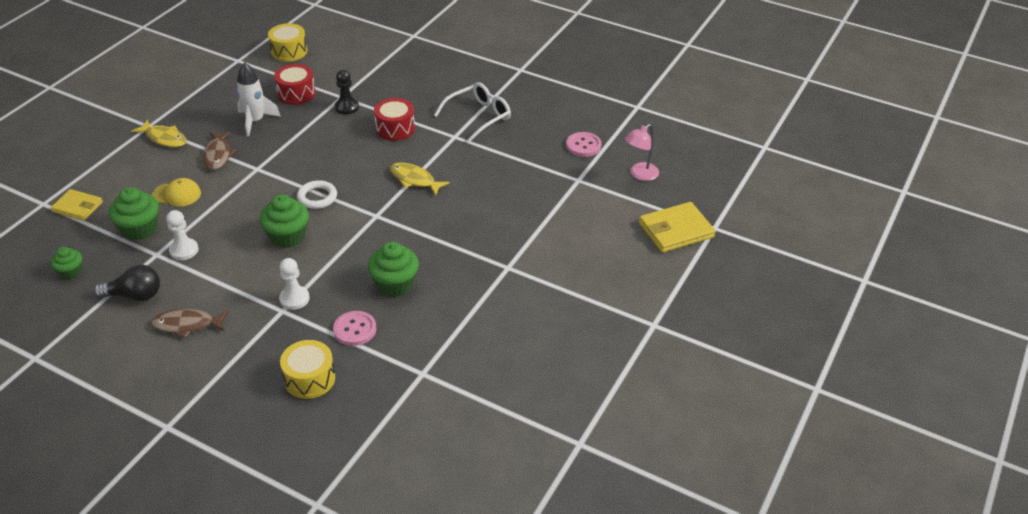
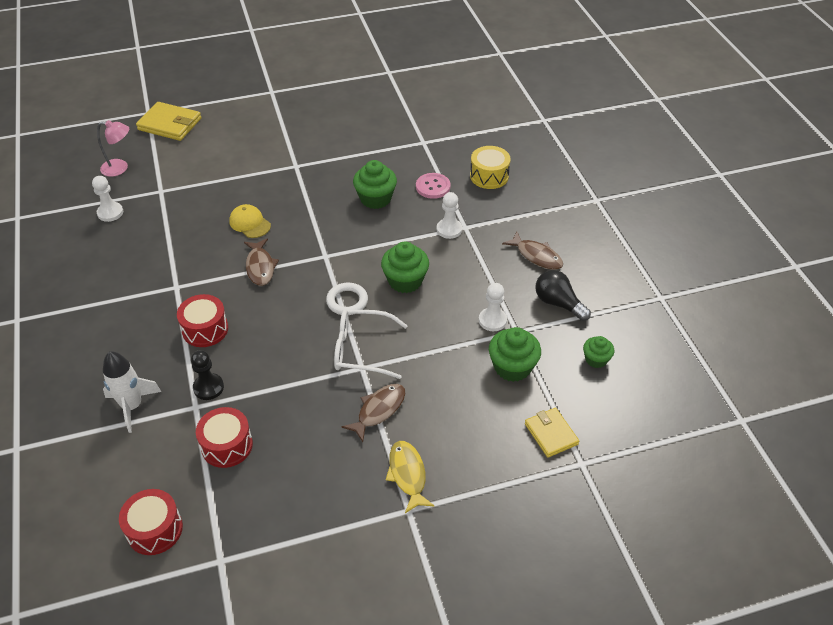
camera: 135 degrees left, 5 degrees up
(176, 194) = (453, 386): yellow cap -> yellow cap (250, 223)
(255, 121) = (304, 433): white rocket -> white rocket (132, 406)
(289, 51) = (155, 529): yellow drum -> red drum
(414, 180) = (260, 267): yellow fish -> brown fish
(479, 117) = (129, 292): white glasses -> white glasses (361, 349)
(583, 145) = (110, 213): pink button -> white pawn

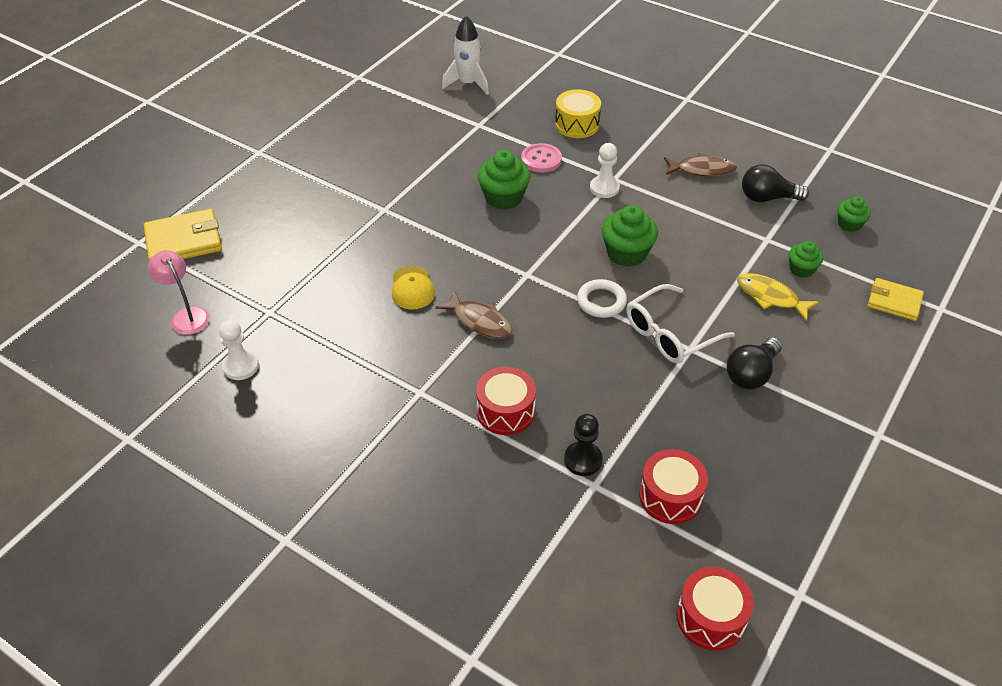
camera: 40 degrees left, 0 degrees up
(120, 168) = (187, 316): pink lamp -> pink lamp turned 90 degrees counterclockwise
(132, 406) = (534, 530): white rocket -> white rocket (468, 84)
(250, 223) = (412, 288): yellow cap -> yellow cap turned 105 degrees counterclockwise
(378, 410) = (751, 374): brown fish -> black light bulb
(407, 475) = (841, 408): yellow fish -> yellow fish (770, 297)
(492, 320) = (738, 242): white pawn -> none
(512, 367) = (801, 269): green cupcake -> green cupcake, size x0.60

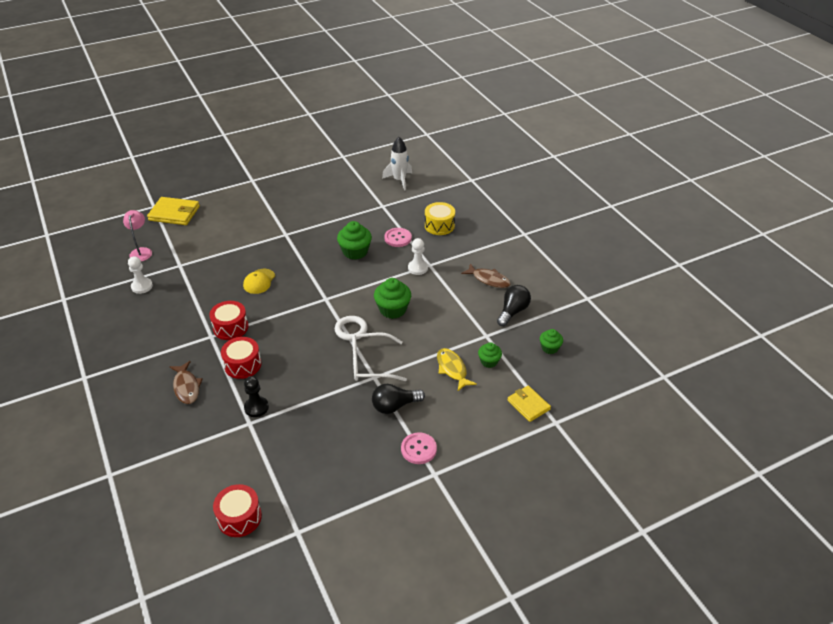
camera: 30 degrees right, 5 degrees down
(479, 321) = (276, 313): brown fish -> brown fish (186, 387)
(670, 496) = (282, 448): red drum -> red drum (230, 327)
(767, 198) = (513, 311): black light bulb -> black light bulb turned 90 degrees clockwise
(832, 413) = (418, 449): none -> pink button

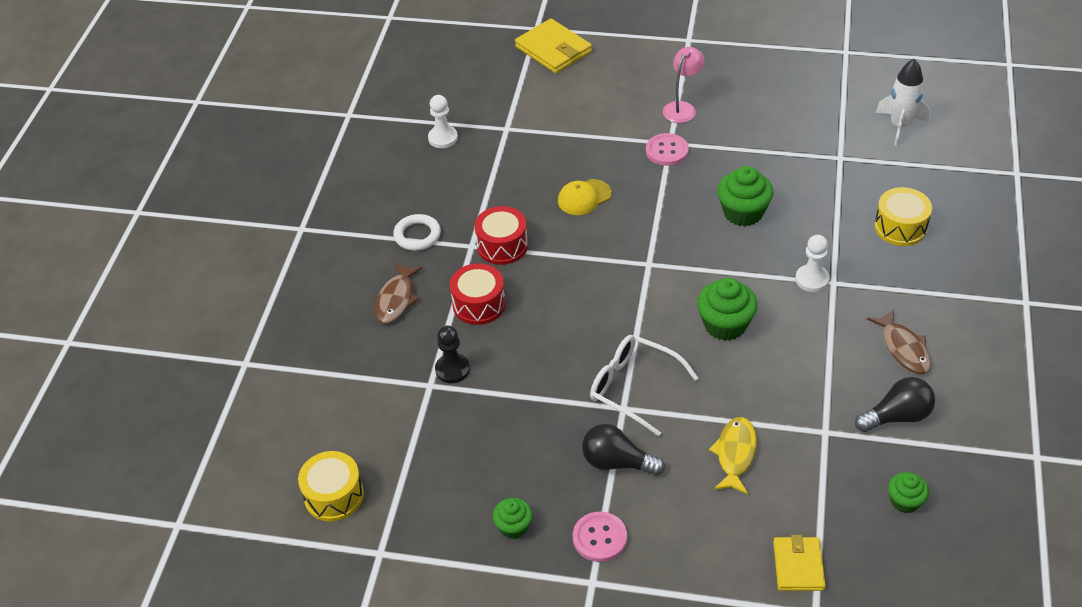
camera: 40 degrees right, 5 degrees up
(141, 251) = (476, 88): pink lamp -> pink lamp (682, 108)
(239, 517) = (334, 496): red drum -> yellow drum
(351, 330) = (646, 326): white ring -> white ring (417, 235)
(398, 238) = (821, 219): pink button -> pink button (667, 151)
(489, 361) = (796, 472): green cupcake -> green cupcake (513, 527)

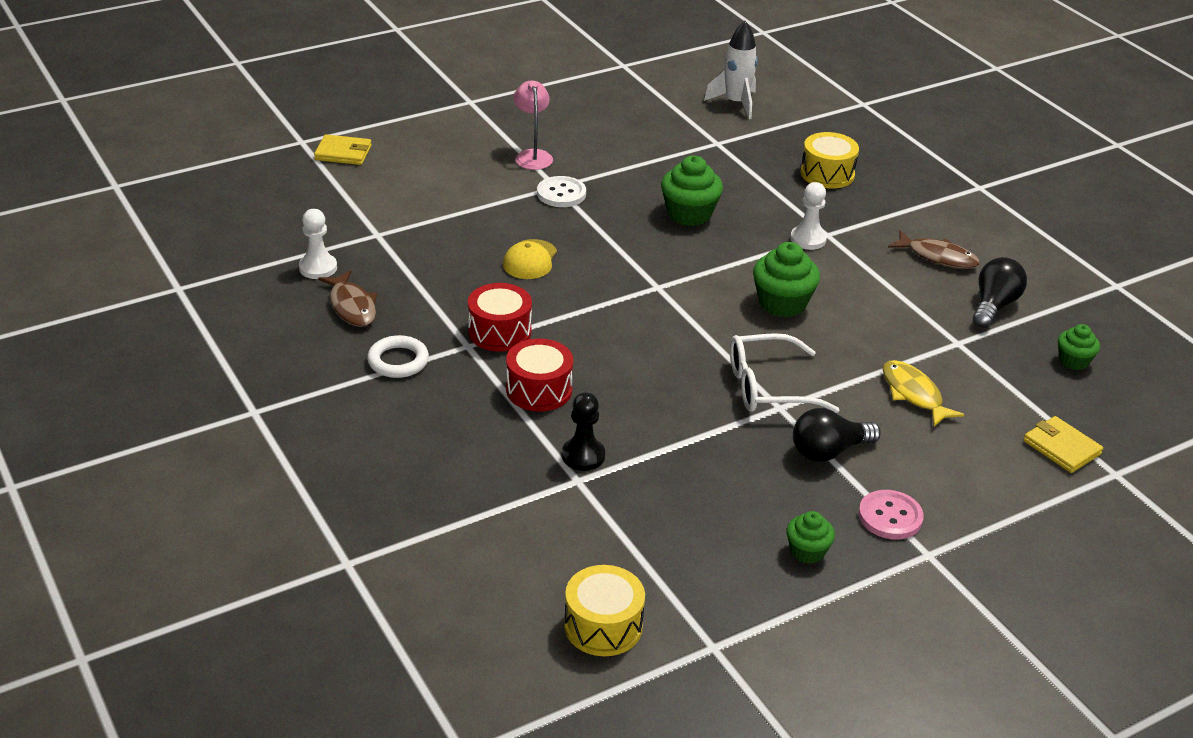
camera: 45 degrees left, 10 degrees down
(396, 299) = (447, 425): brown fish -> brown fish (352, 306)
(553, 49) = (343, 153): yellow wallet -> yellow wallet, size x0.65
(667, 151) = (561, 194): pink button -> white button

